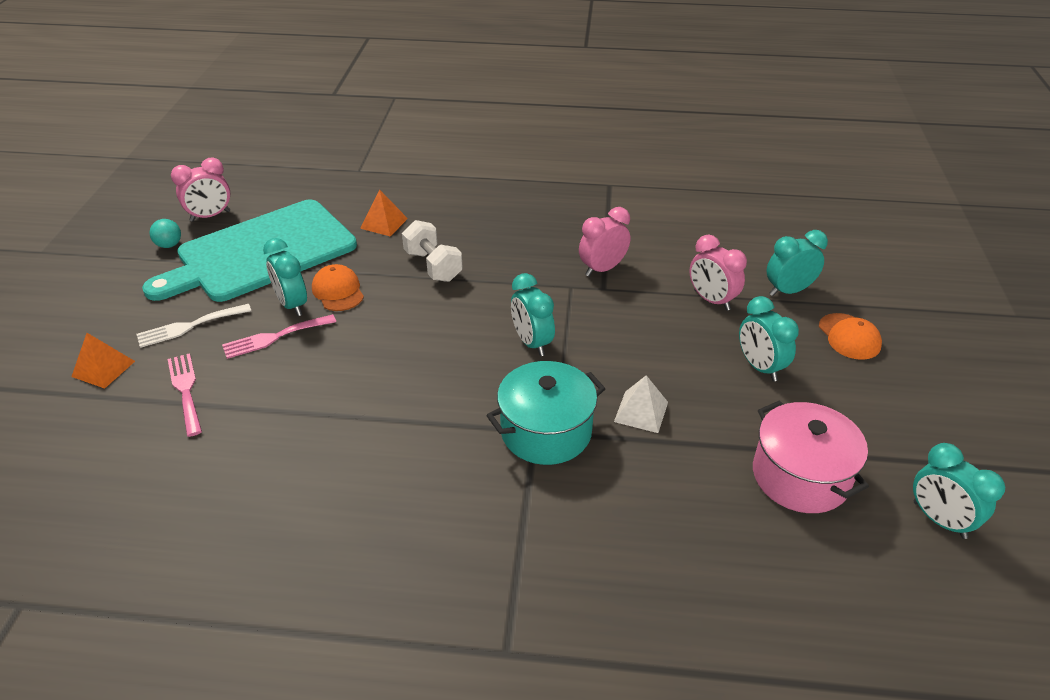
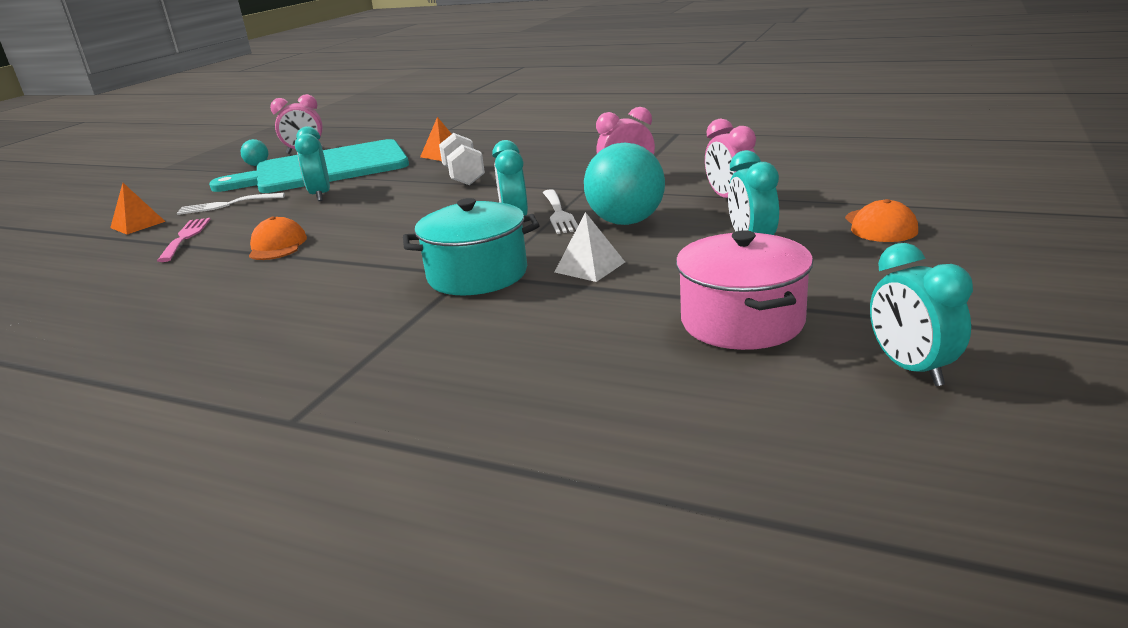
camera: 20 degrees right, 15 degrees down
(274, 337) = (287, 212): pink fork -> none
(338, 291) = (366, 189): orange cap -> orange cap (277, 246)
(568, 329) = (559, 214): none -> white fork
(637, 340) = (626, 222): none -> turquoise ball
(788, 291) = (825, 195): turquoise clock -> none

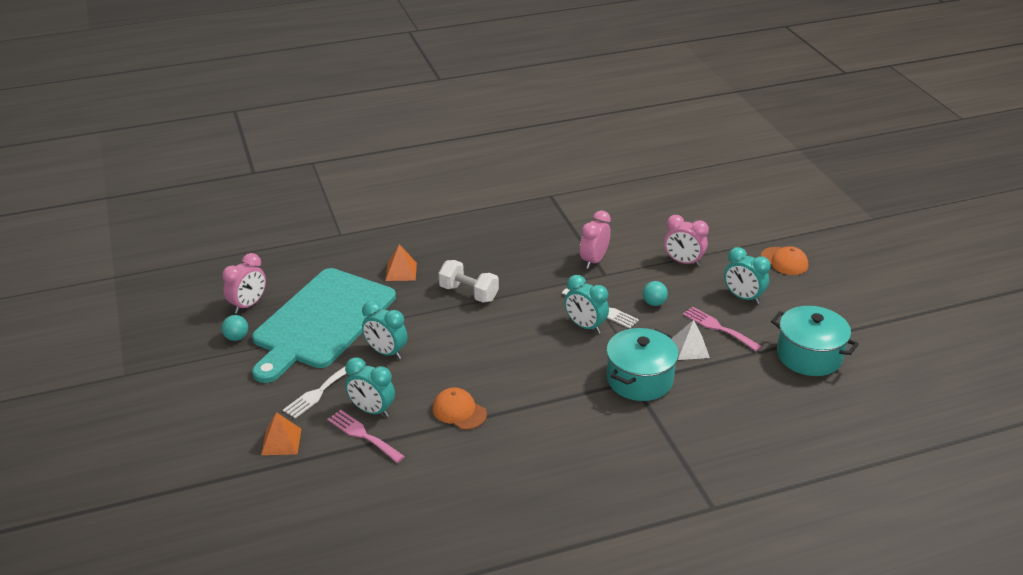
camera: 45 degrees left, 10 degrees up
(626, 222) = (654, 303): turquoise ball -> turquoise ball, size x0.46
(662, 259) = (718, 327): none -> pink fork
(742, 321) = (809, 356): pink pot -> turquoise pot
(911, 368) = (897, 355): turquoise clock -> turquoise clock (372, 410)

